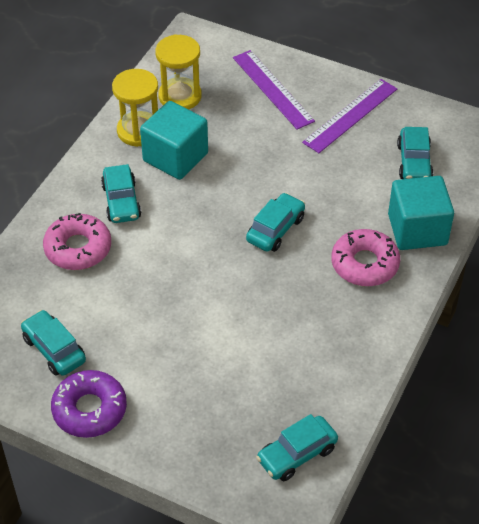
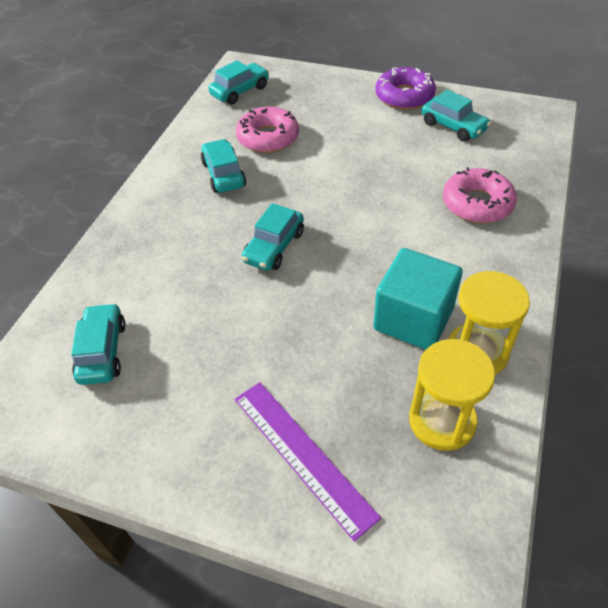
camera: 175 degrees right, 0 degrees up
(121, 201) = (455, 256): turquoise car -> turquoise car (224, 174)
(350, 115) = (182, 418): purple ruler -> none
(364, 264) = (178, 224): pink donut -> pink donut (268, 137)
(417, 230) = (116, 265): turquoise cube -> none

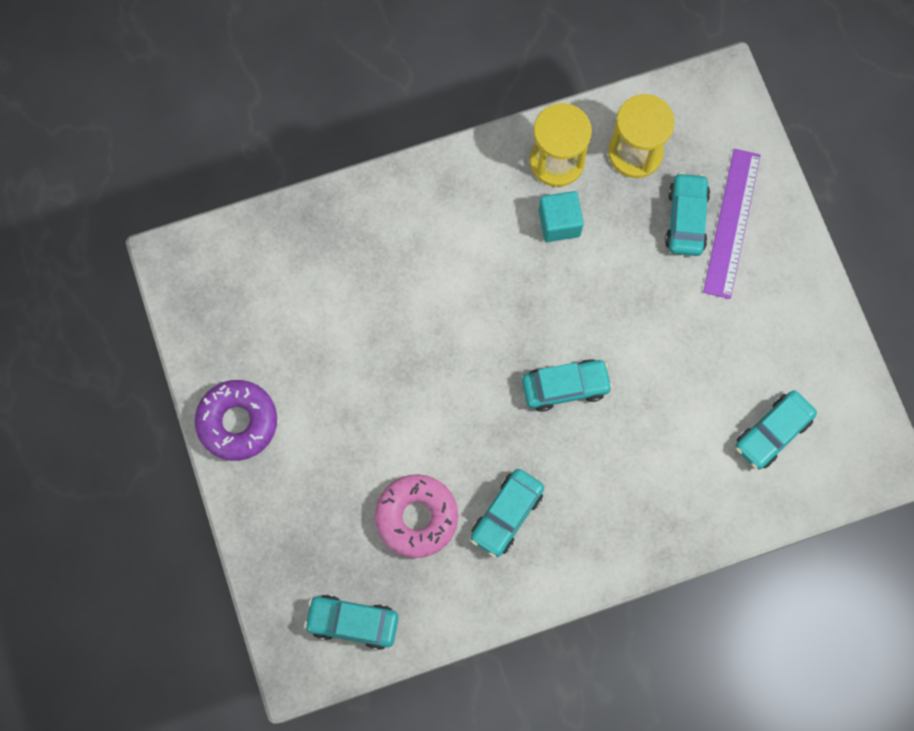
camera: 130 degrees left, 25 degrees up
(413, 319) = (559, 223): turquoise cube -> turquoise cube, size x0.62
(453, 126) = (264, 337): turquoise car -> turquoise car (686, 219)
(477, 204) = (379, 248): pink donut -> none

